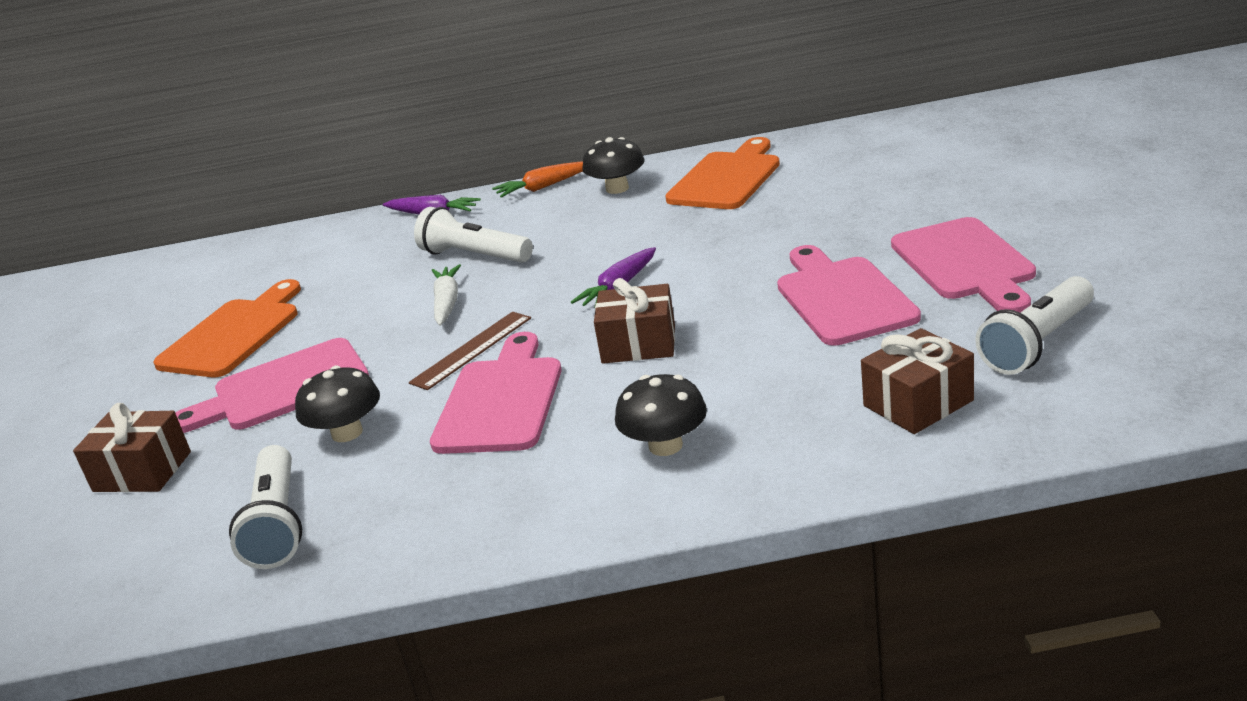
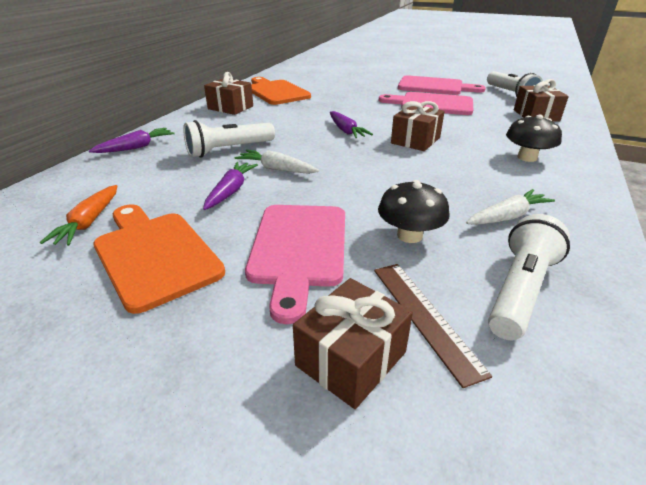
camera: 65 degrees left, 5 degrees up
(277, 523) = (520, 290): white flashlight -> white flashlight turned 75 degrees counterclockwise
(371, 307) = (231, 191): none -> purple carrot
(439, 478) = (507, 217): none -> white carrot
(471, 350) = (354, 175): brown ruler -> brown ruler (424, 317)
(501, 400) = (431, 181): pink cutting board -> none
(543, 187) = (182, 118): orange carrot -> orange carrot (89, 222)
(617, 188) = (230, 107): black mushroom -> brown gift

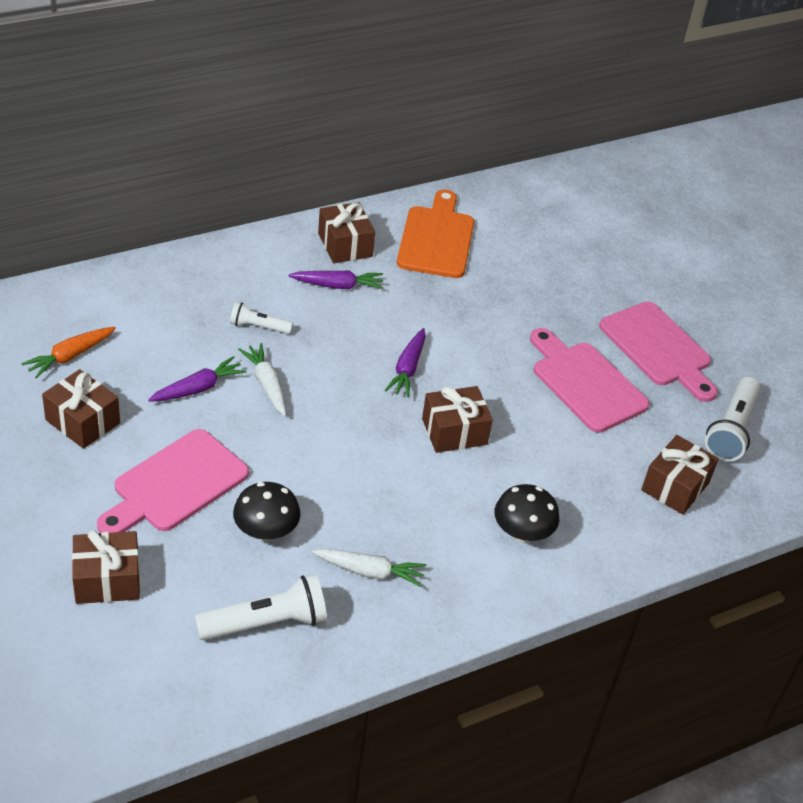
camera: 35 degrees right, 10 degrees up
(136, 147) = (185, 269): purple carrot -> purple carrot (338, 285)
(154, 254) = (83, 421): orange cutting board -> brown gift
(229, 150) = (258, 327): white flashlight -> white flashlight, size x0.59
(424, 317) = (180, 590): brown ruler -> none

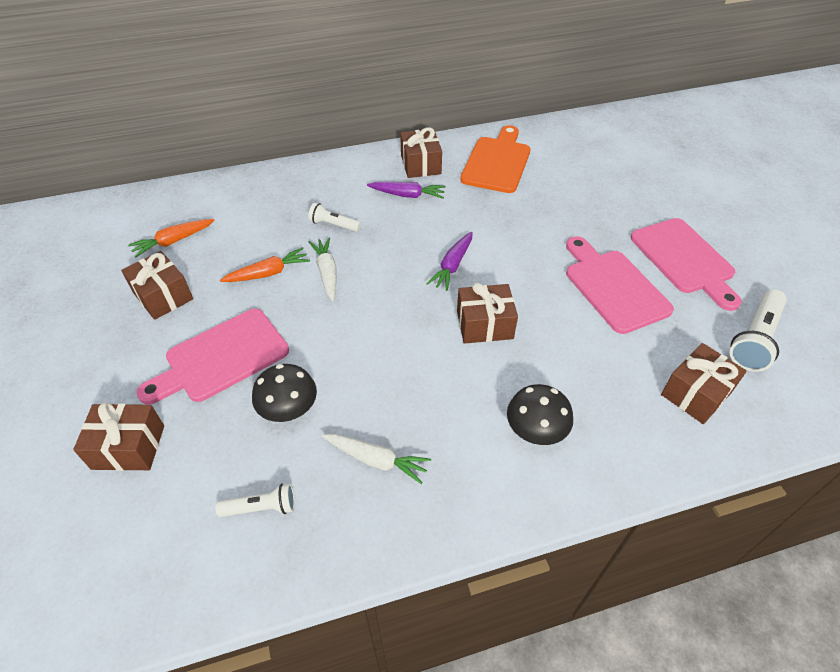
camera: 15 degrees right, 5 degrees up
(198, 388) = (268, 273): purple carrot -> orange carrot
(266, 623) = (261, 507): white flashlight -> white flashlight, size x0.59

